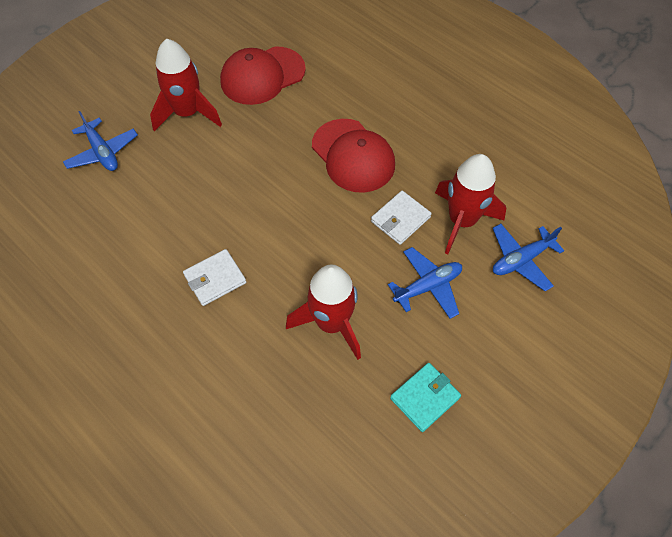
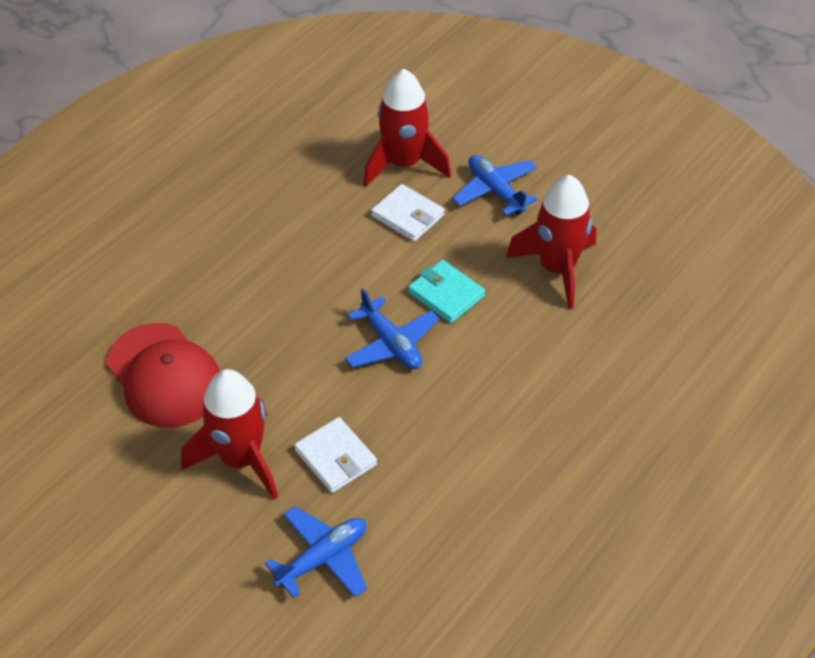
camera: 95 degrees left, 10 degrees down
(215, 279) = (519, 384): white wallet -> white wallet (335, 458)
(353, 156) = (313, 264): red cap -> none
(425, 398) = (625, 191): turquoise wallet -> turquoise wallet (446, 294)
(521, 260) = (449, 119): blue plane -> blue plane (391, 344)

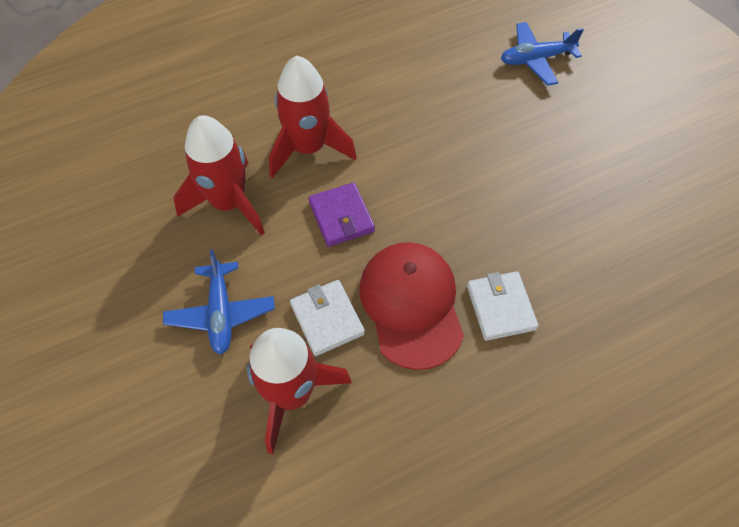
camera: 155 degrees left, 10 degrees up
(164, 376) = (626, 235): red cap -> red cap (411, 305)
(240, 459) = (576, 142): red rocket -> red rocket (308, 148)
(335, 458) = (501, 117): white wallet -> white wallet (500, 307)
(391, 344) = (414, 189): blue plane -> none
(446, 294) = (341, 217): turquoise wallet -> purple wallet

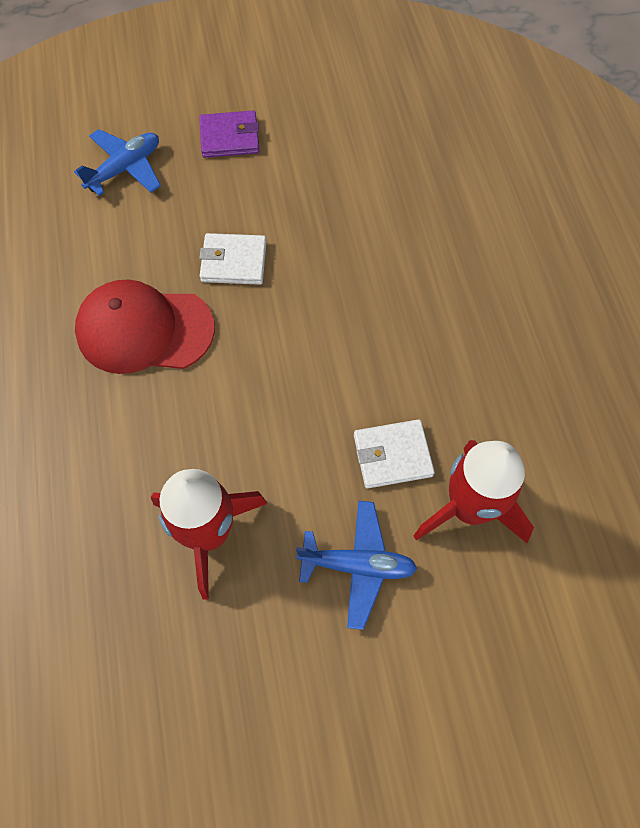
camera: 75 degrees left, 5 degrees up
(308, 148) = (160, 427): red rocket -> none
(341, 217) = (269, 413): purple wallet -> purple wallet (230, 137)
(411, 305) = (396, 372): red cap -> red cap (144, 330)
(500, 307) = (418, 296): white wallet -> white wallet (233, 262)
(536, 59) = (125, 169): blue plane -> blue plane turned 135 degrees counterclockwise

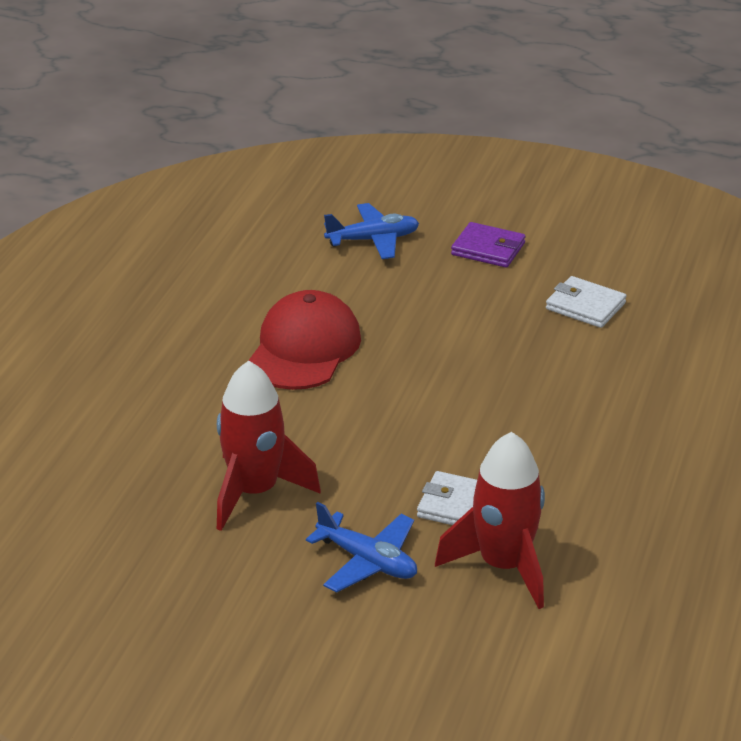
camera: 30 degrees right, 30 degrees down
(144, 330) = (304, 348): red cap -> red cap turned 75 degrees clockwise
(233, 262) = (421, 332): white wallet -> white wallet (585, 306)

